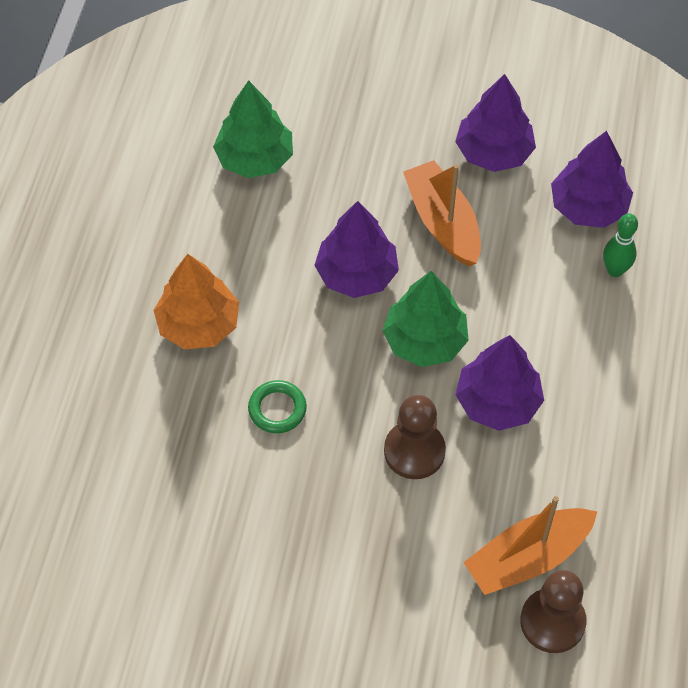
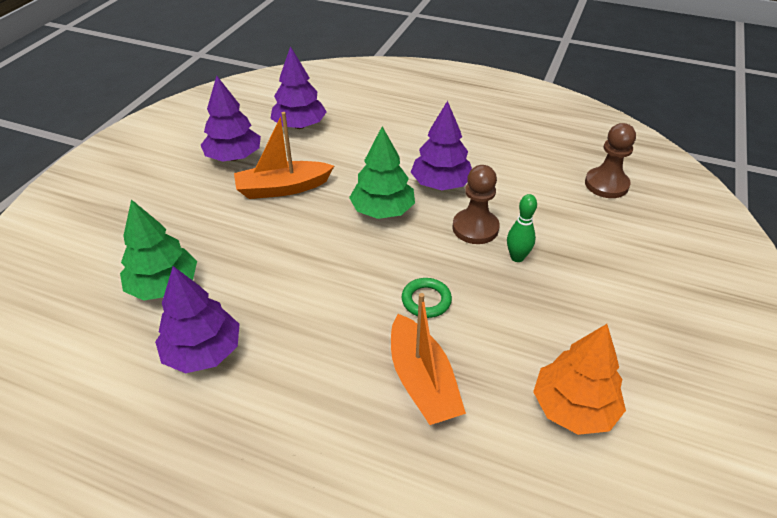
camera: 80 degrees left, 15 degrees down
(198, 325) = (327, 345): orange tree -> orange tree (574, 407)
(357, 274) = (311, 238): purple tree -> purple tree (203, 352)
(527, 558) = (561, 188): orange boat -> orange boat (422, 381)
(615, 270) = (352, 123): green bowling pin -> green bowling pin (517, 257)

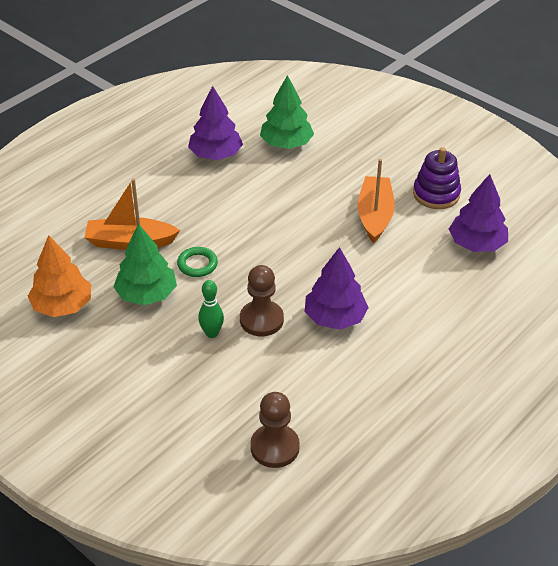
camera: 110 degrees right, 0 degrees up
(234, 157) = (436, 194): purple tree -> purple stacking toy
(382, 210) = (314, 268): green tree -> green tree (146, 294)

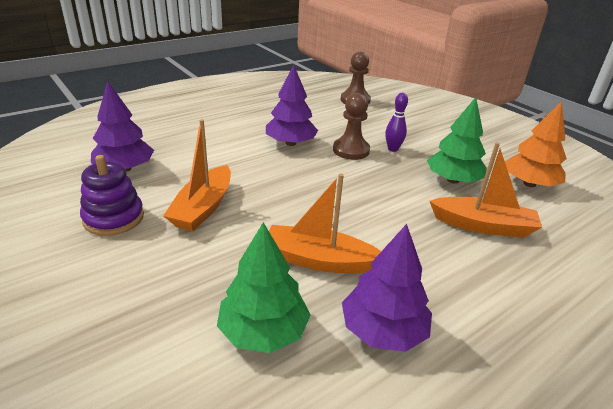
camera: 170 degrees left, 10 degrees down
(197, 264) = (406, 195): green ring -> none
(211, 333) = (393, 149): green bowling pin -> purple bowling pin
(265, 189) = (318, 260): none -> orange boat

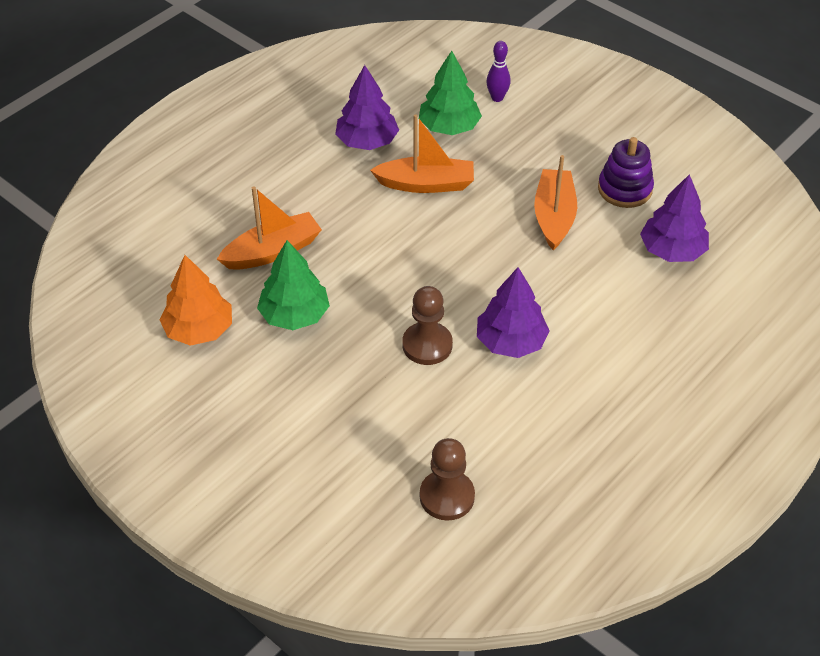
camera: 170 degrees right, 15 degrees up
(393, 149) = (371, 361): purple bowling pin -> purple bowling pin (497, 98)
(483, 226) = (272, 251): orange boat -> orange boat turned 150 degrees clockwise

